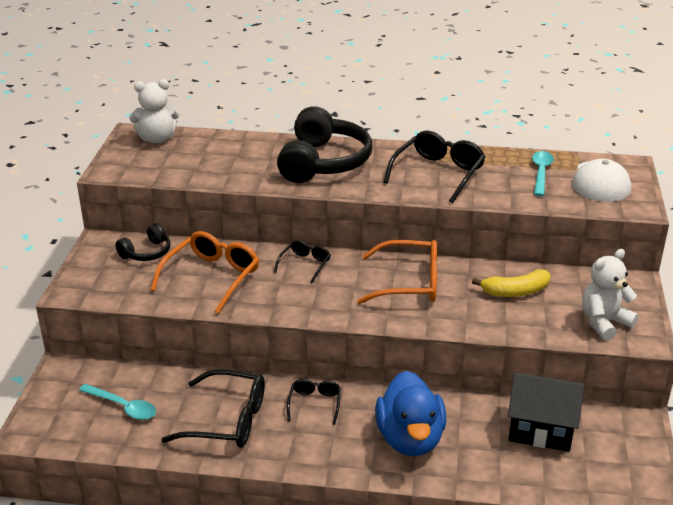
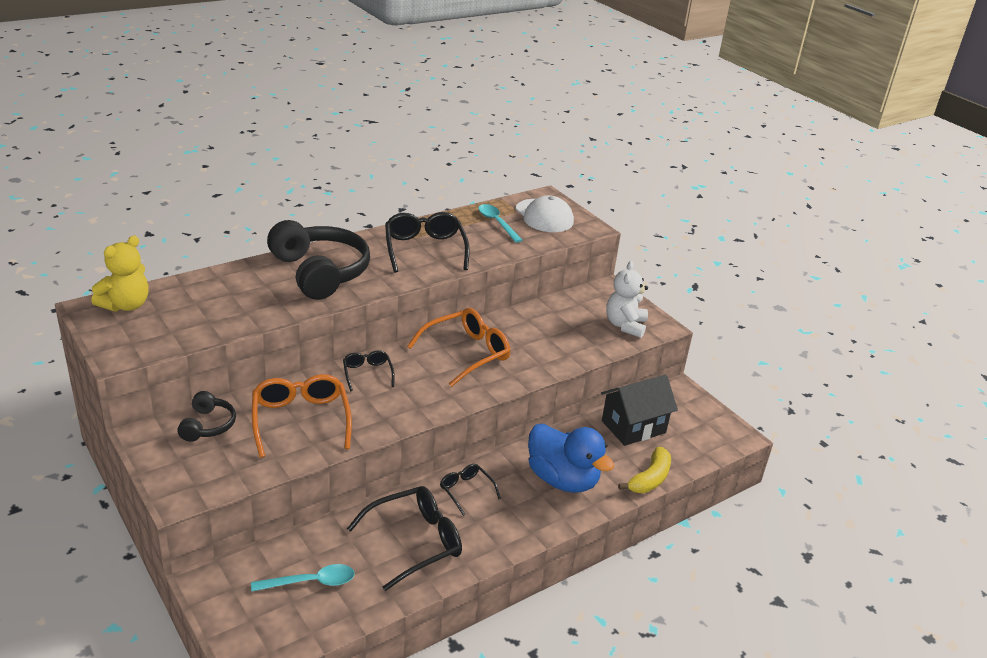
camera: 45 degrees left, 0 degrees up
(157, 139) = (126, 305): white teddy bear -> yellow teddy bear
(515, 292) = (546, 327): yellow banana -> yellow banana (650, 479)

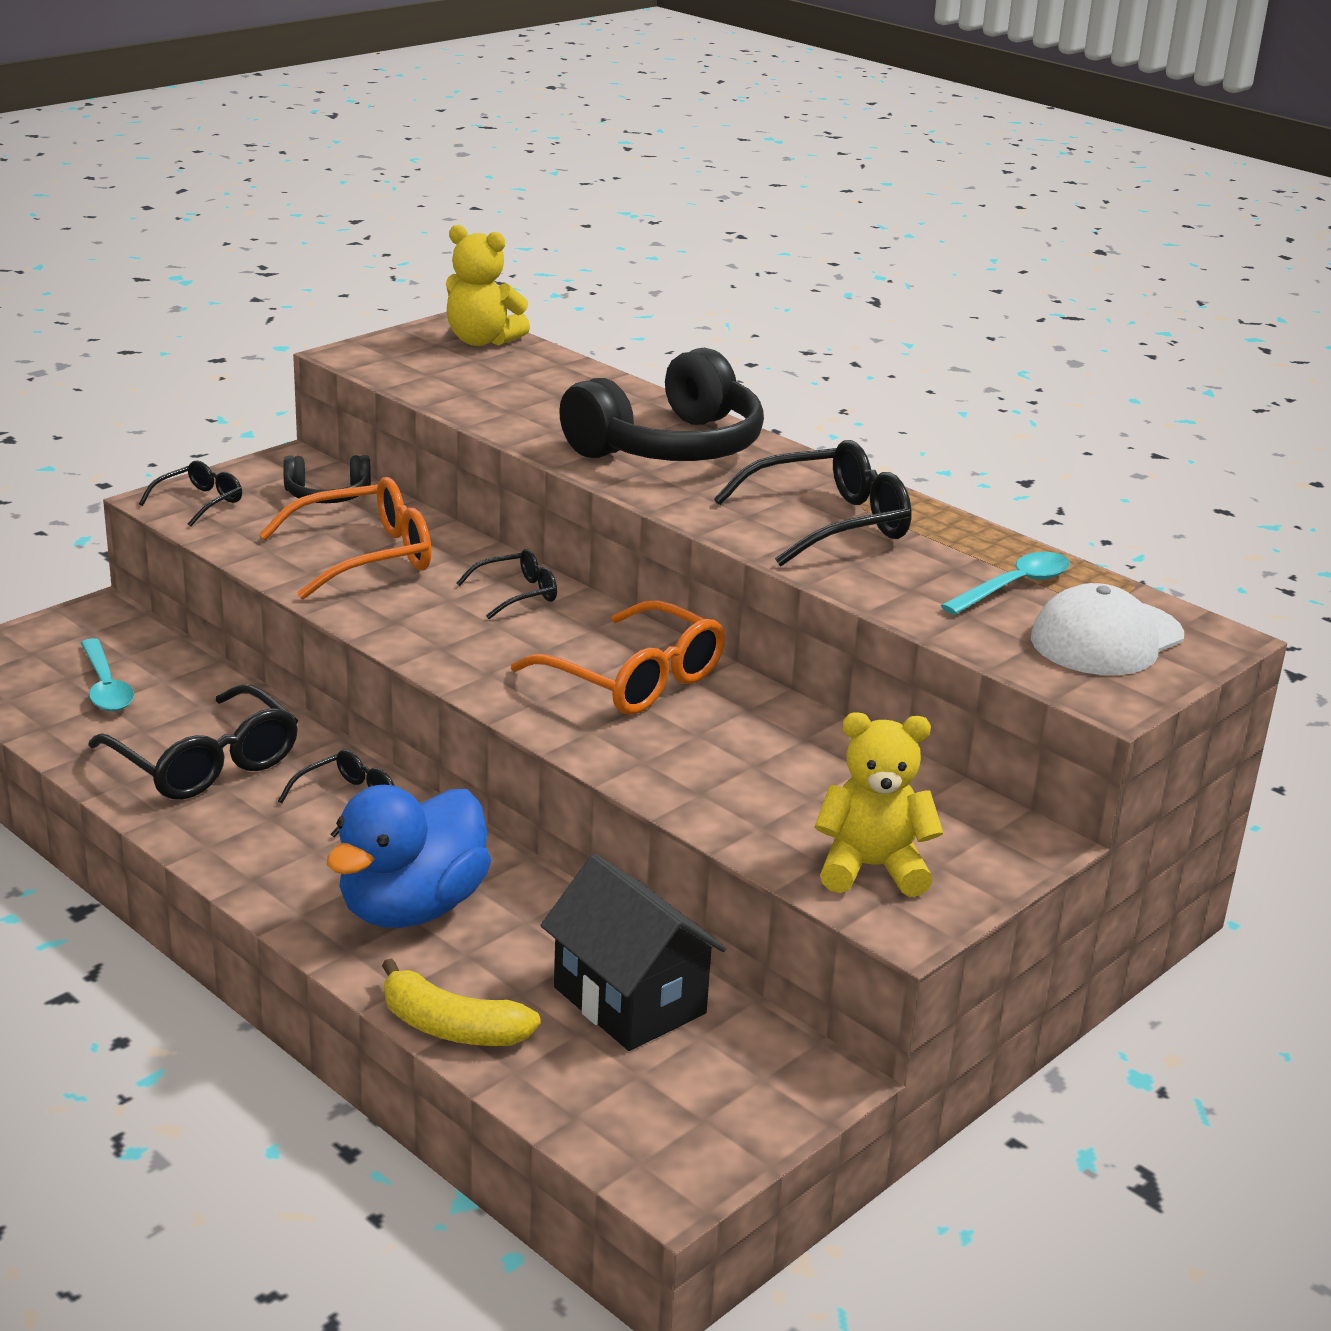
camera: 80 degrees right, 5 degrees down
(190, 481) = (199, 502): none -> black glasses
(625, 325) = (871, 868): white teddy bear -> yellow teddy bear

